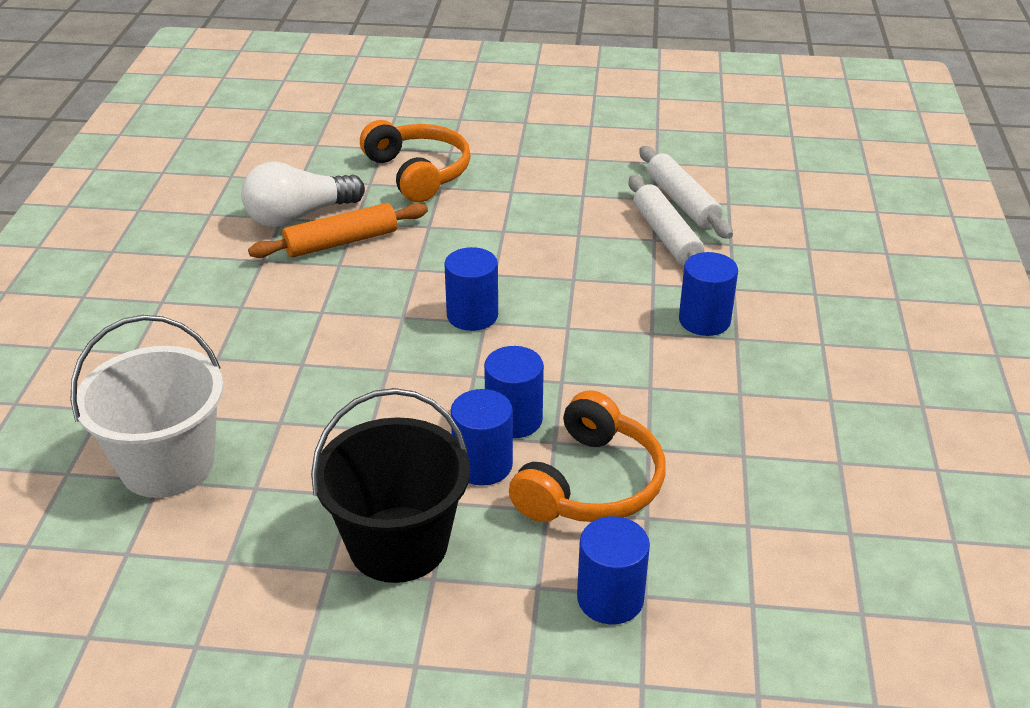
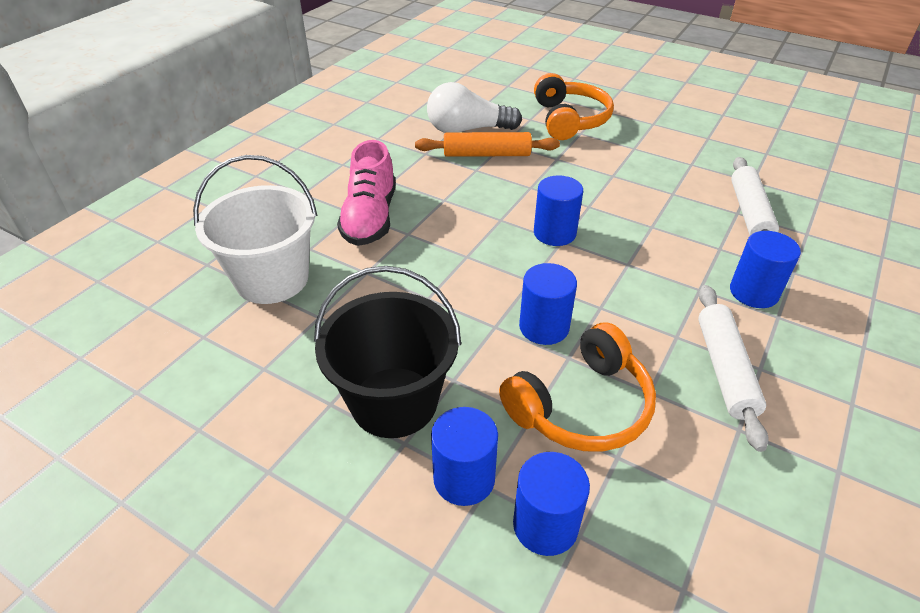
camera: 25 degrees right, 5 degrees up
(243, 358) = (370, 218): none -> pink shoe
(482, 465) = (498, 357): blue cylinder -> blue cylinder (464, 478)
(682, 202) = (776, 189): white rolling pin -> white rolling pin (725, 370)

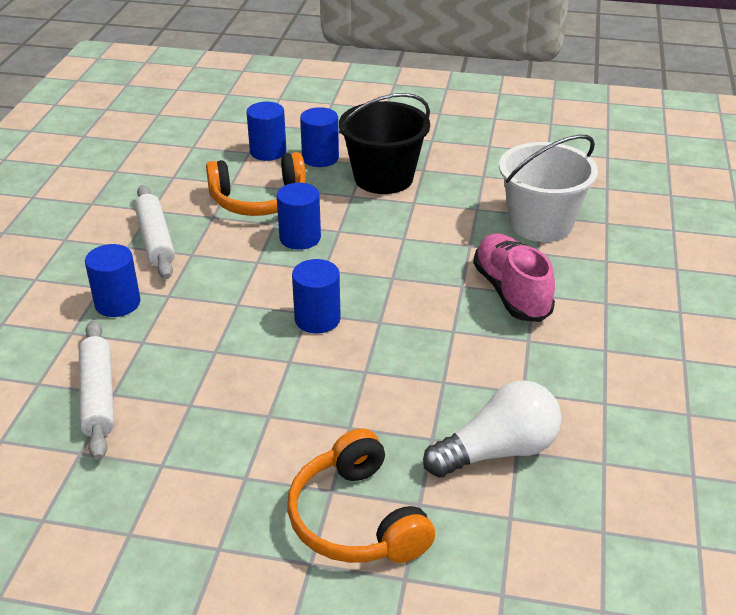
camera: 160 degrees right, 5 degrees down
(487, 154) = (444, 410): orange rolling pin -> none
(581, 406) = (259, 200): orange headphones -> orange headphones turned 135 degrees counterclockwise

